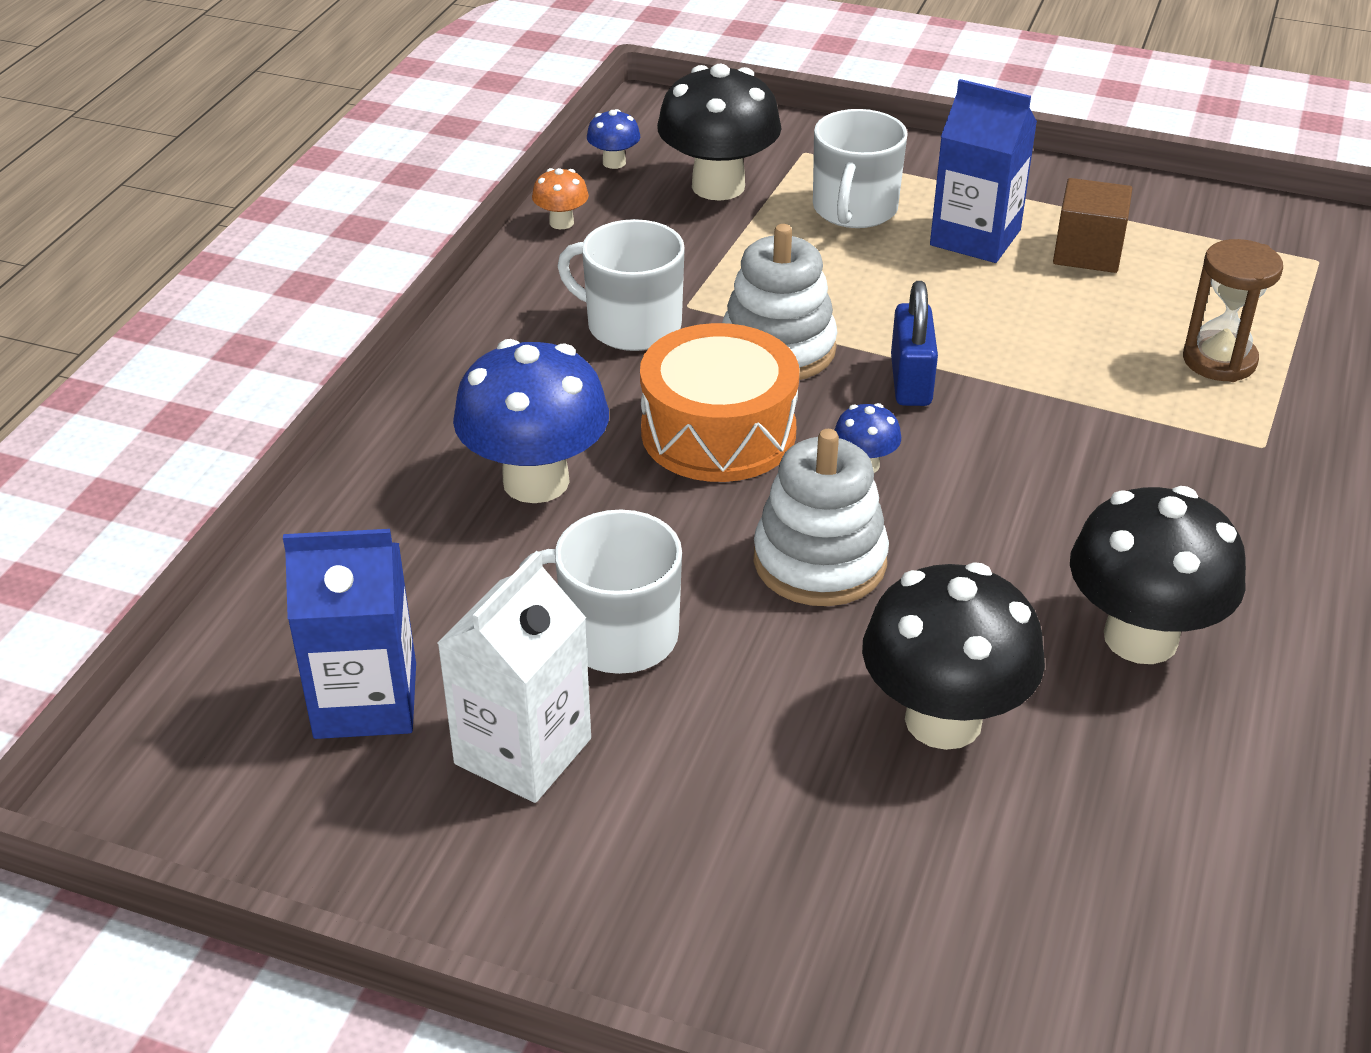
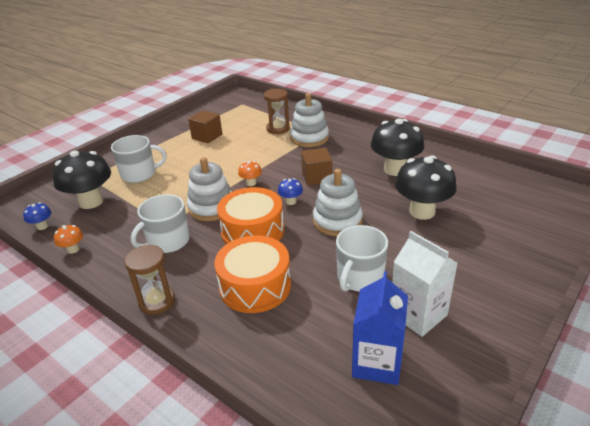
camera: 70 degrees left, 5 degrees down
(453, 368) = (157, 301): none -> brown hourglass
(536, 481) = (255, 286): blue mushroom -> orange drum
(854, 209) = (139, 174): white mug -> white mug turned 45 degrees counterclockwise
(911, 381) = (251, 183): blue padlock -> orange mushroom
(975, 237) = (180, 154): blue carton -> none
(1004, 487) = (317, 177): none -> brown cube
(1209, 431) = (309, 138): none -> white stacking toy

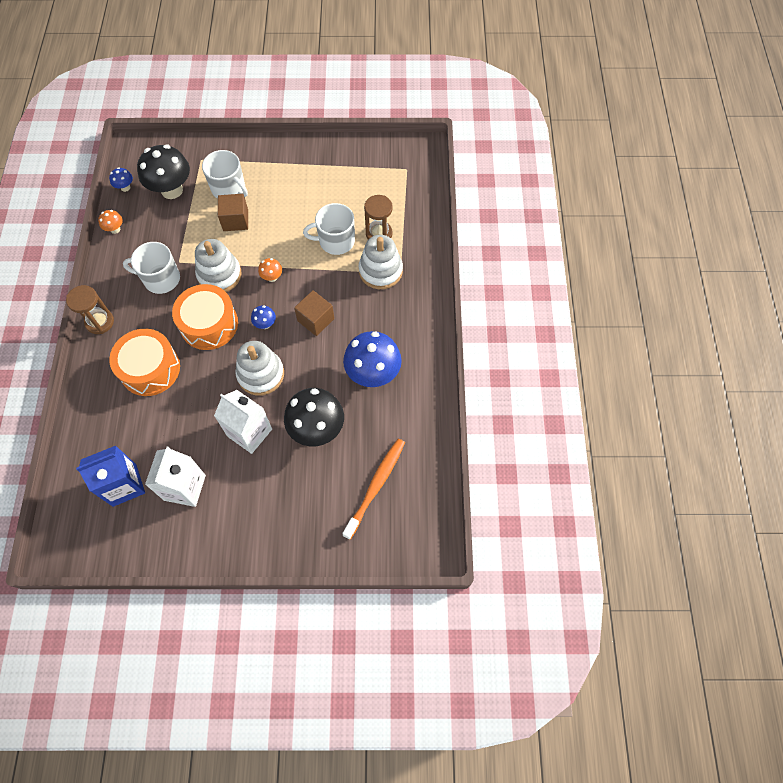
camera: 50 degrees right, 30 degrees up
(207, 136) = (322, 188): brown cube -> brown cube (235, 220)
(359, 277) = (201, 429): white mug -> white mug (335, 241)
(391, 249) = (249, 432): none -> white carton
(395, 169) = (373, 374): black mushroom -> blue mushroom
(501, 202) = (376, 485): none -> orange toothbrush

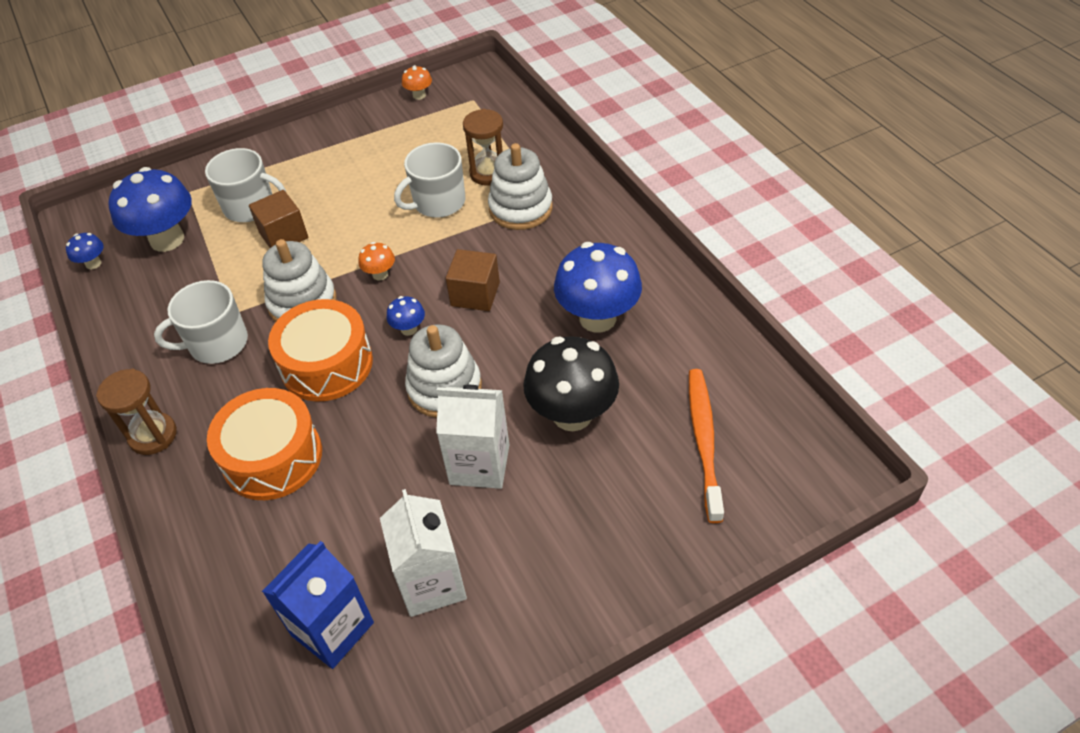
camera: 25 degrees left, 15 degrees down
(115, 229) = (107, 316): orange mushroom -> orange mushroom (419, 95)
(172, 190) = (167, 239): black mushroom -> blue mushroom

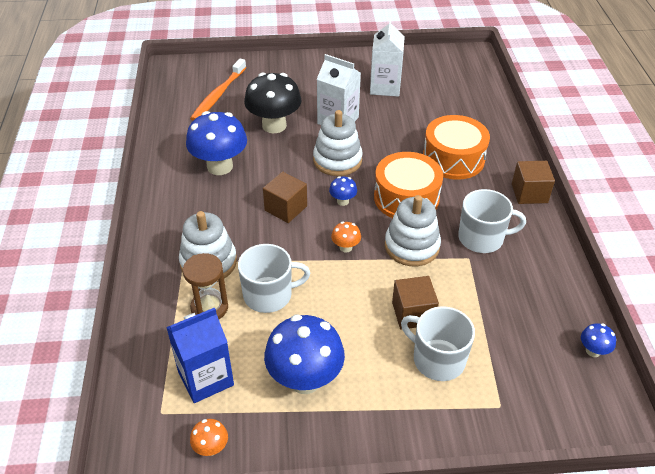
camera: 160 degrees left, 5 degrees down
(153, 435) = (529, 193): brown hourglass -> brown cube
(167, 239) = (522, 351): blue mushroom -> blue mushroom (305, 379)
(332, 629) = (437, 86): blue carton -> blue carton (205, 378)

